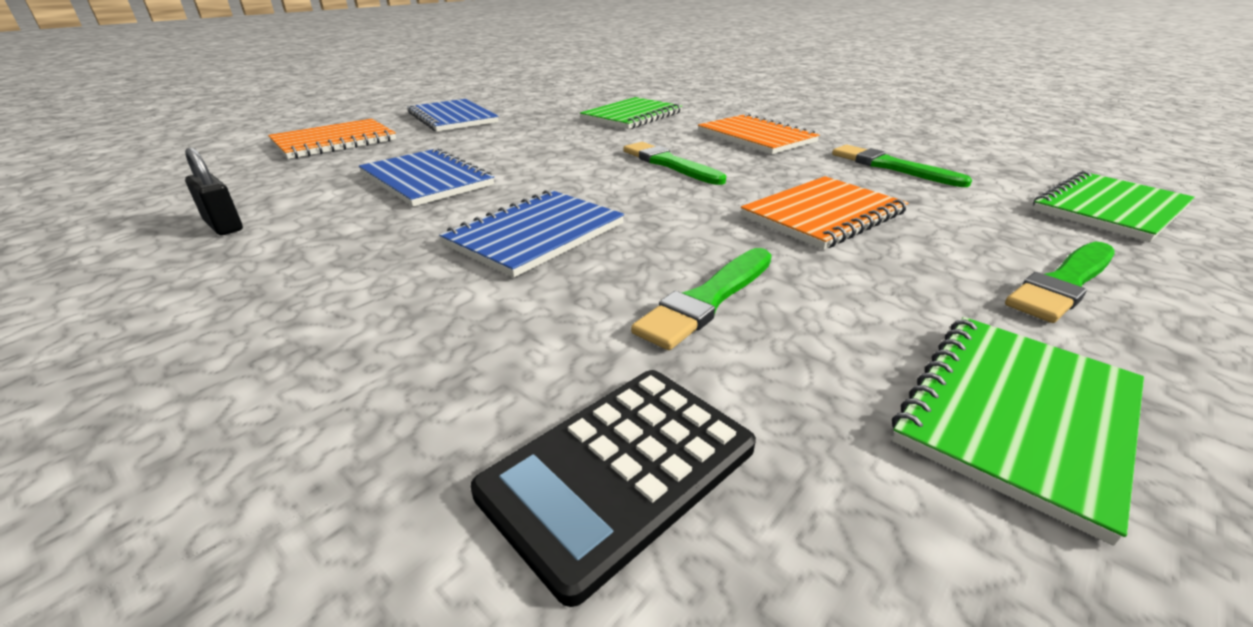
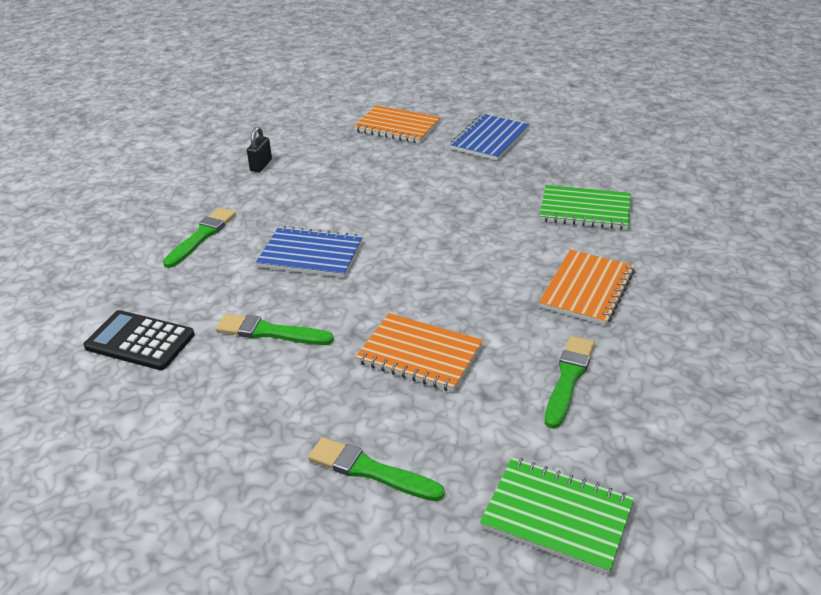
camera: 65 degrees right, 5 degrees up
(427, 180) = (360, 187): blue notebook -> none
(669, 164) = (470, 264): green brush -> green brush (201, 236)
(1017, 415) = (214, 442): green notebook -> none

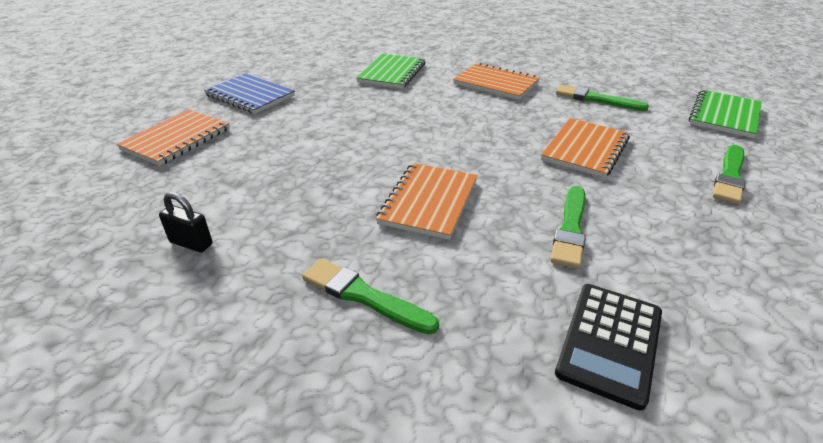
camera: 85 degrees left, 0 degrees up
(311, 254) = (429, 202): blue notebook -> orange notebook

